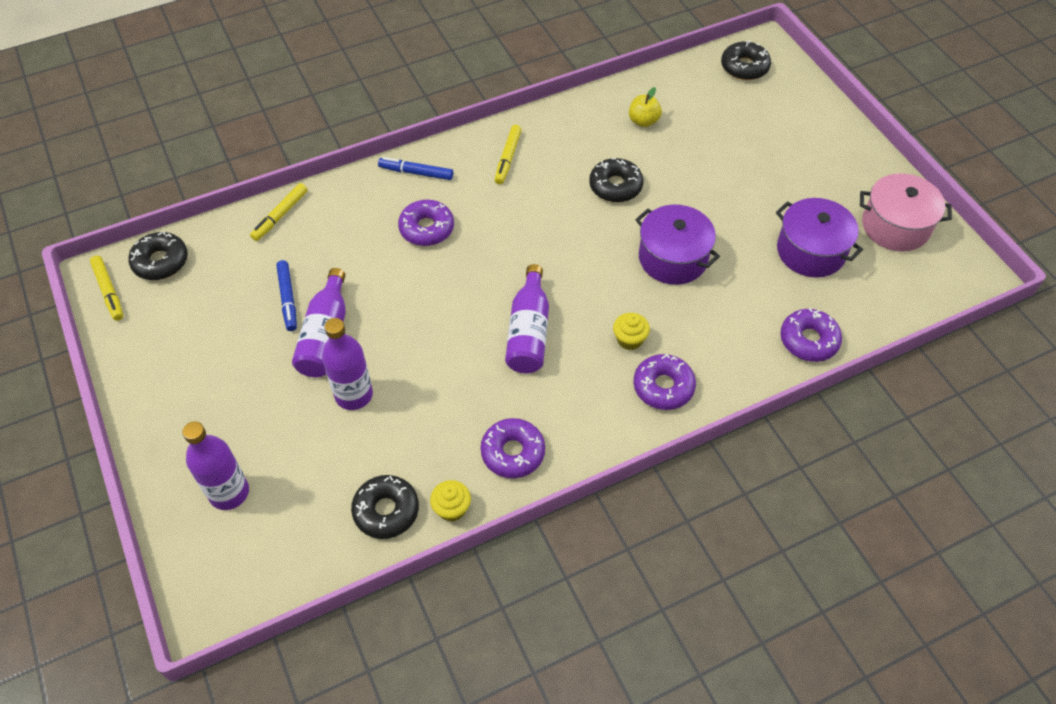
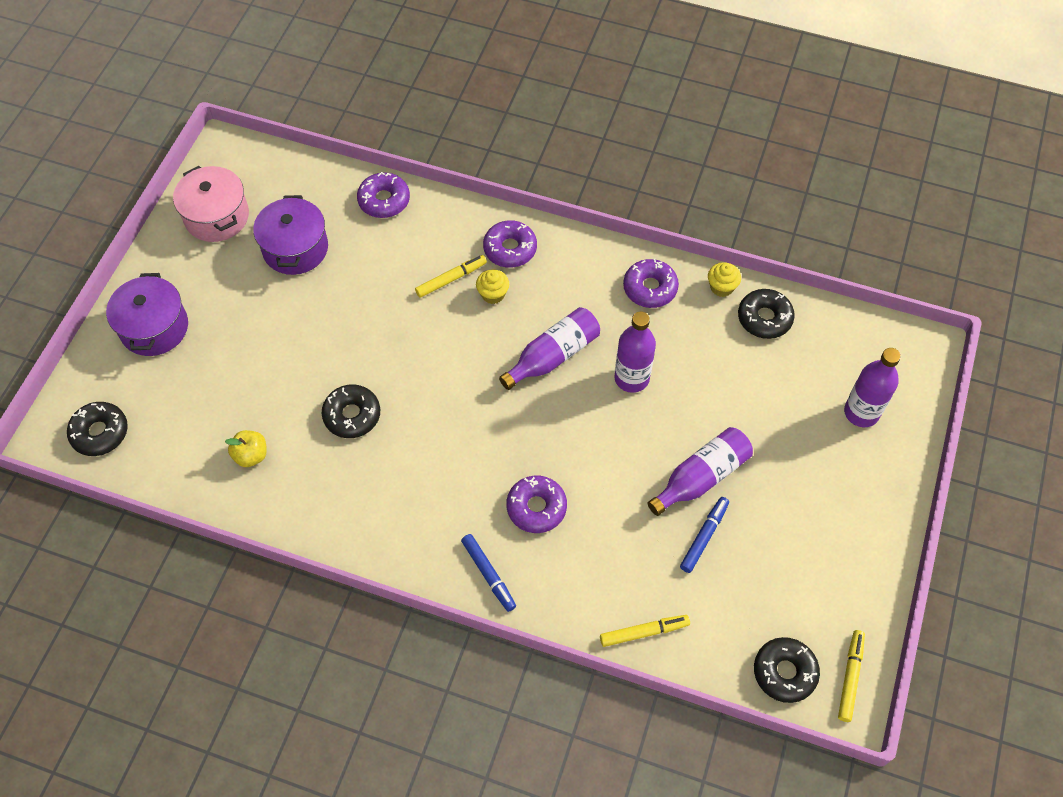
camera: 135 degrees left, 5 degrees up
(354, 395) = (720, 412): purple bottle -> purple bottle (631, 378)
(508, 158) = (399, 519): yellow marker -> yellow marker (451, 279)
(673, 258) = (390, 323): purple pot -> purple pot (154, 328)

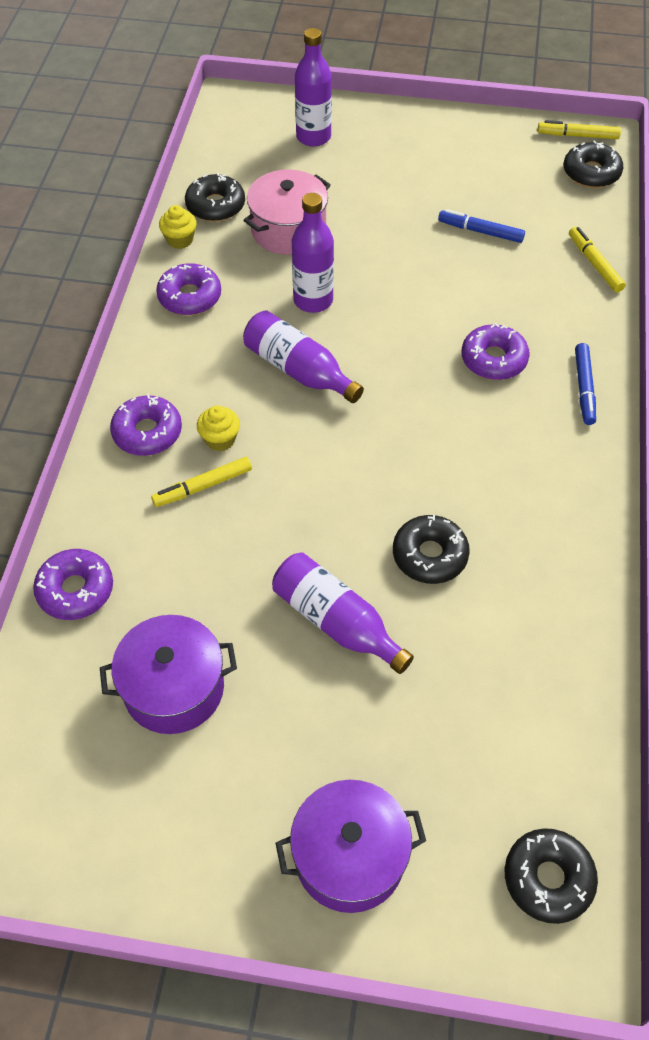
camera: 100 degrees left, 5 degrees down
(217, 216) = (122, 823): pink pot -> pink pot (288, 230)
(251, 455) = (520, 658): yellow apple -> none
(451, 279) = (203, 487): yellow marker -> yellow marker turned 75 degrees counterclockwise
(488, 574) = (584, 388): blue marker -> blue marker turned 135 degrees clockwise
(701, 477) = (417, 238): purple bottle -> purple bottle (336, 621)

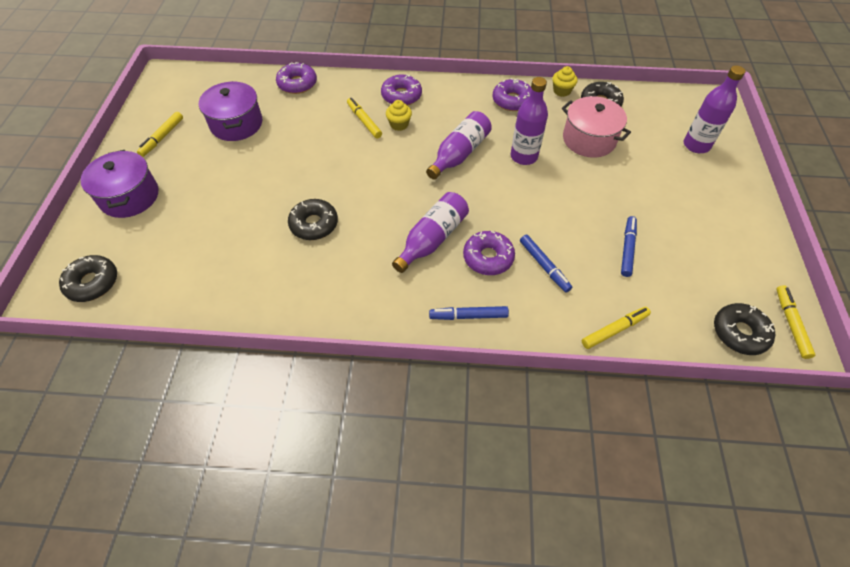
camera: 85 degrees right, 0 degrees up
(190, 823) = (162, 137): none -> yellow marker
(336, 621) = (270, 183): purple bottle -> purple bottle (432, 239)
(506, 308) = (544, 266): none -> blue marker

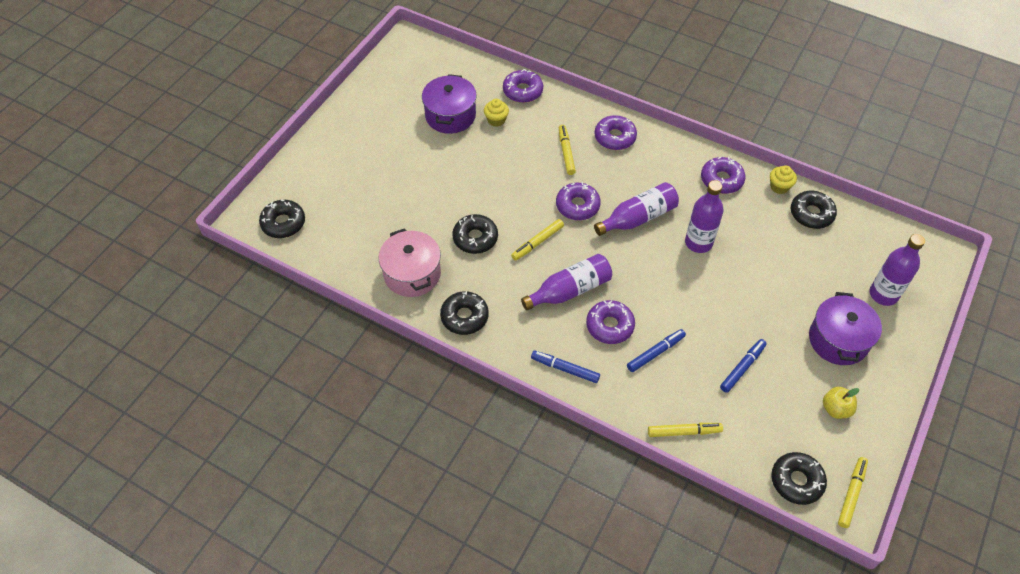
camera: 25 degrees right, 0 degrees up
(129, 196) = (336, 156): purple pot -> purple pot (838, 340)
(162, 137) = (382, 107): yellow marker -> yellow marker (537, 242)
(340, 304) = (464, 317): none -> black donut
(399, 124) = (597, 167): yellow cupcake -> yellow cupcake (496, 120)
(399, 162) = (577, 206): none -> purple donut
(544, 266) = (655, 353): blue marker -> blue marker turned 120 degrees counterclockwise
(589, 139) = (774, 248): pink pot -> pink pot (412, 274)
(726, 253) = (835, 409): none -> yellow apple

